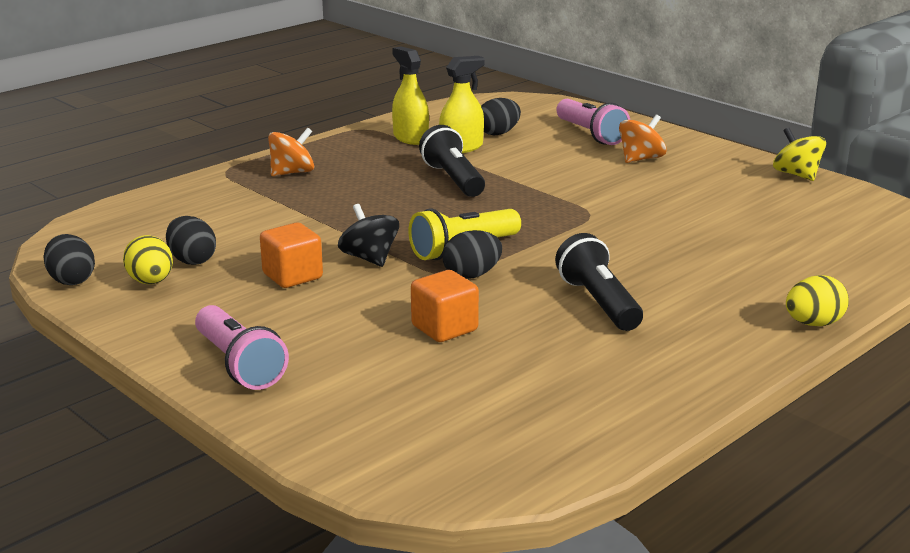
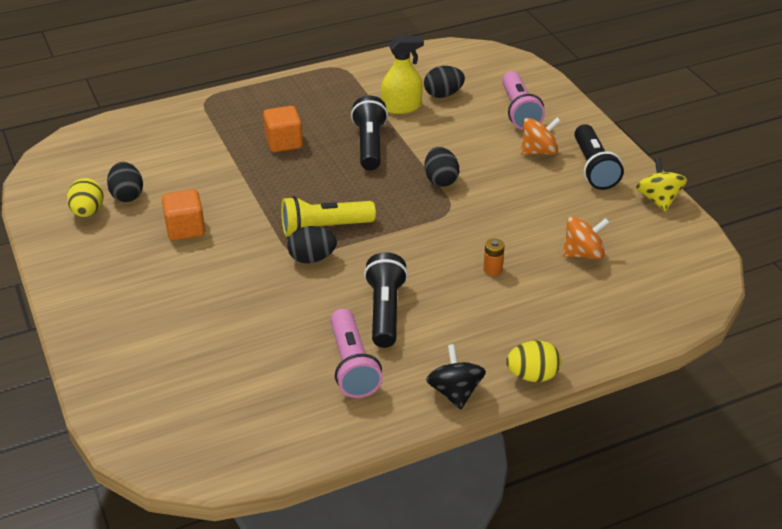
camera: 20 degrees right, 15 degrees up
(71, 280) = (38, 197): black egg -> black egg (440, 180)
(239, 365) = (99, 310): pink flashlight -> pink flashlight (352, 365)
(292, 173) = (253, 111): orange spinning top -> orange spinning top (583, 253)
(369, 258) = (250, 222): black spinning top -> black spinning top (455, 392)
(410, 138) = (369, 86): yellow spray bottle -> none
(444, 328) = (256, 310): orange cube -> orange cube (284, 142)
(684, 250) = (492, 269): none -> orange battery
(709, 162) = (593, 168): none -> black flashlight

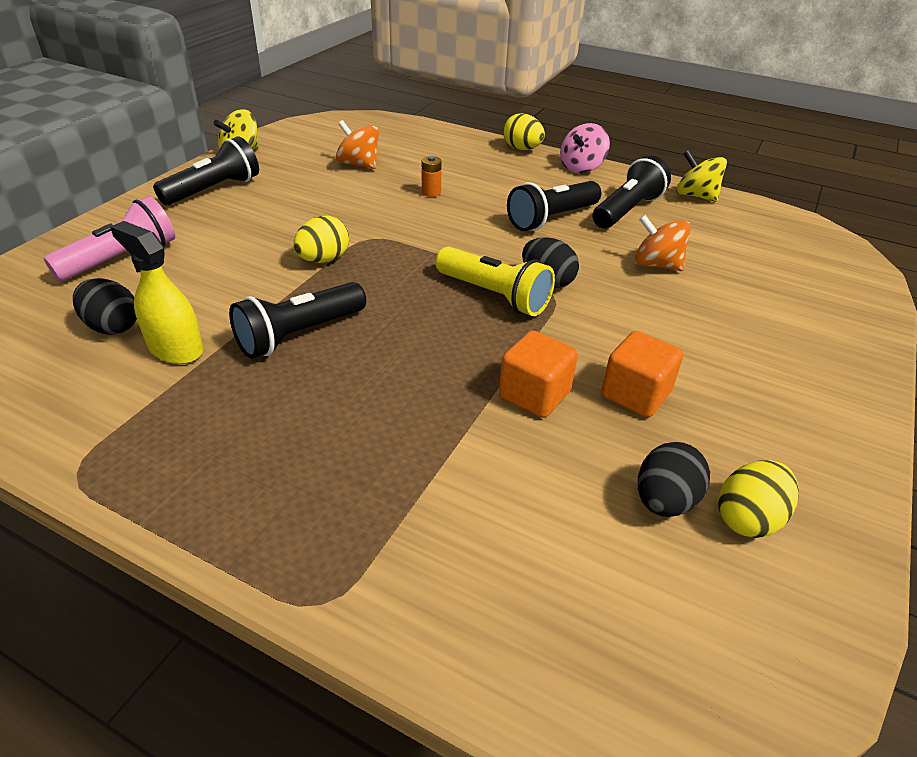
camera: 130 degrees left, 0 degrees up
(284, 142) = (367, 413): orange cube -> orange cube (534, 395)
(327, 433) = (695, 196): none -> yellow spinning top
(352, 365) = (627, 210): pink flashlight -> black flashlight
(440, 180) = (323, 260): black egg -> yellow egg
(455, 392) = (581, 167): black spinning top -> pink spinning top
(538, 151) = (207, 223): orange spinning top -> orange spinning top (656, 265)

